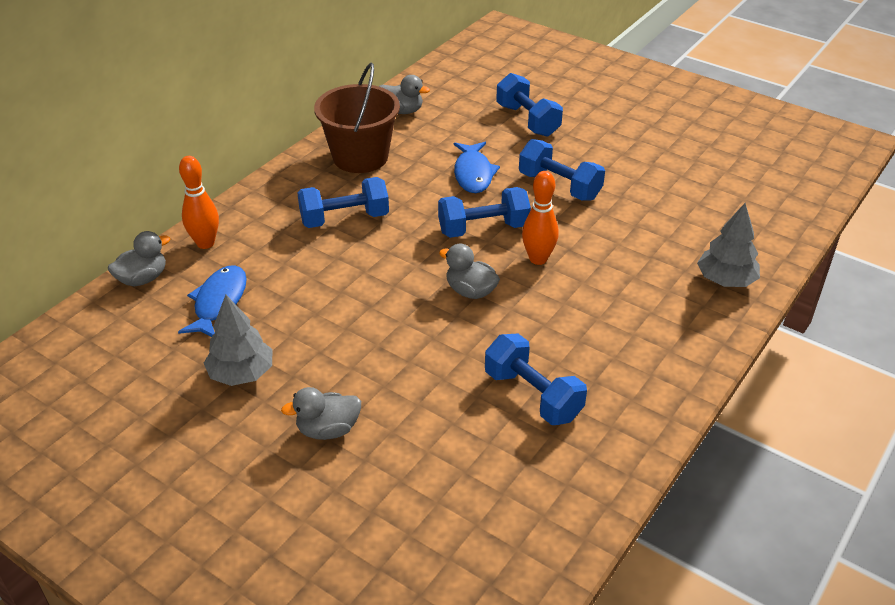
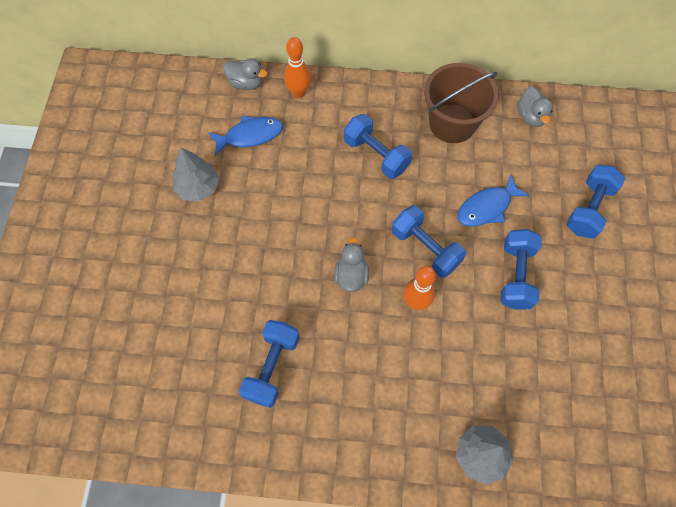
camera: 60 degrees right, 25 degrees up
(328, 430) = (178, 261): grey duck -> none

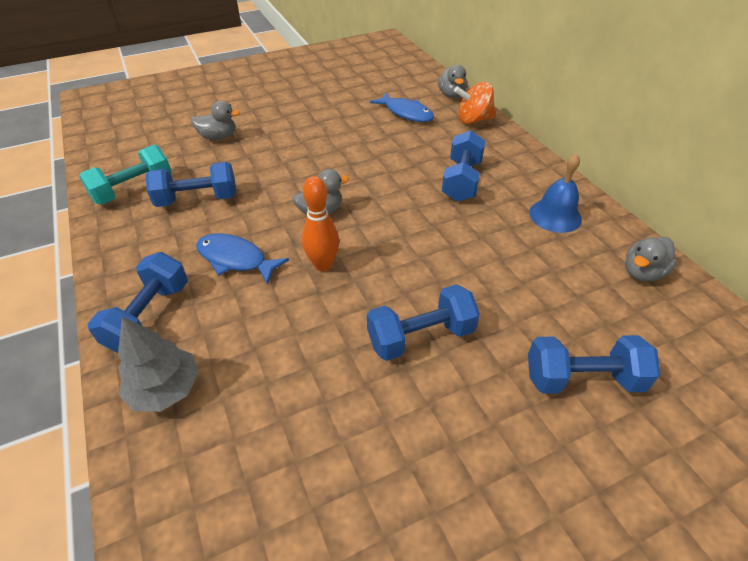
camera: 60 degrees right, 20 degrees down
(175, 314) = (218, 137): none -> grey duck
(198, 187) = (336, 108): grey tree -> none
(218, 420) = (133, 190): none -> turquoise dumbbell
(298, 93) = (473, 120): orange bowling pin -> orange spinning top
(425, 248) = (391, 249): blue dumbbell -> blue dumbbell (149, 316)
(452, 123) = (555, 215): brown bucket -> blue bell
(487, 207) = (484, 278): blue fish -> blue fish (235, 259)

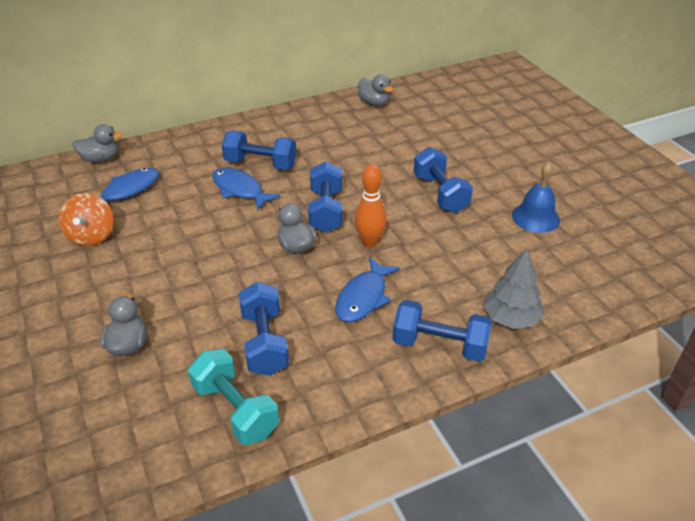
camera: 90 degrees left, 5 degrees down
(413, 171) = (240, 190): none -> blue fish
(473, 120) = (158, 149): orange spinning top -> orange spinning top (92, 236)
(555, 215) = (313, 125): blue bell -> blue bell (535, 217)
(582, 379) = (463, 137): blue dumbbell -> blue dumbbell (326, 211)

